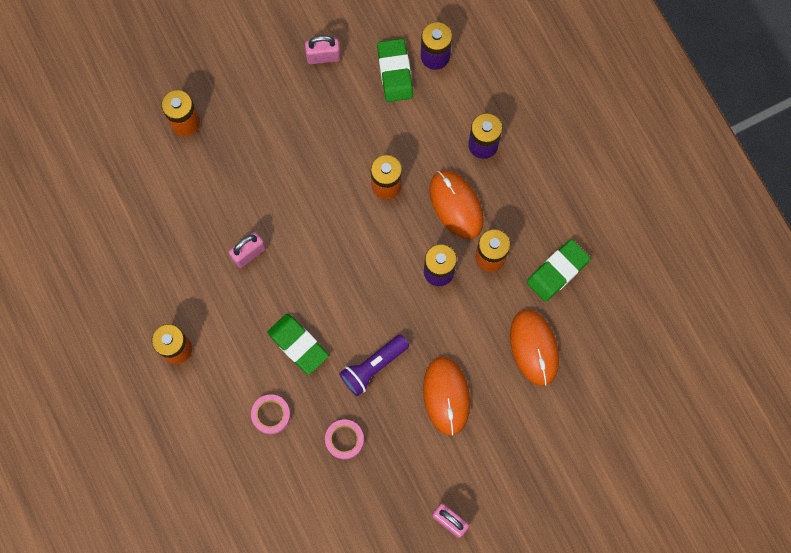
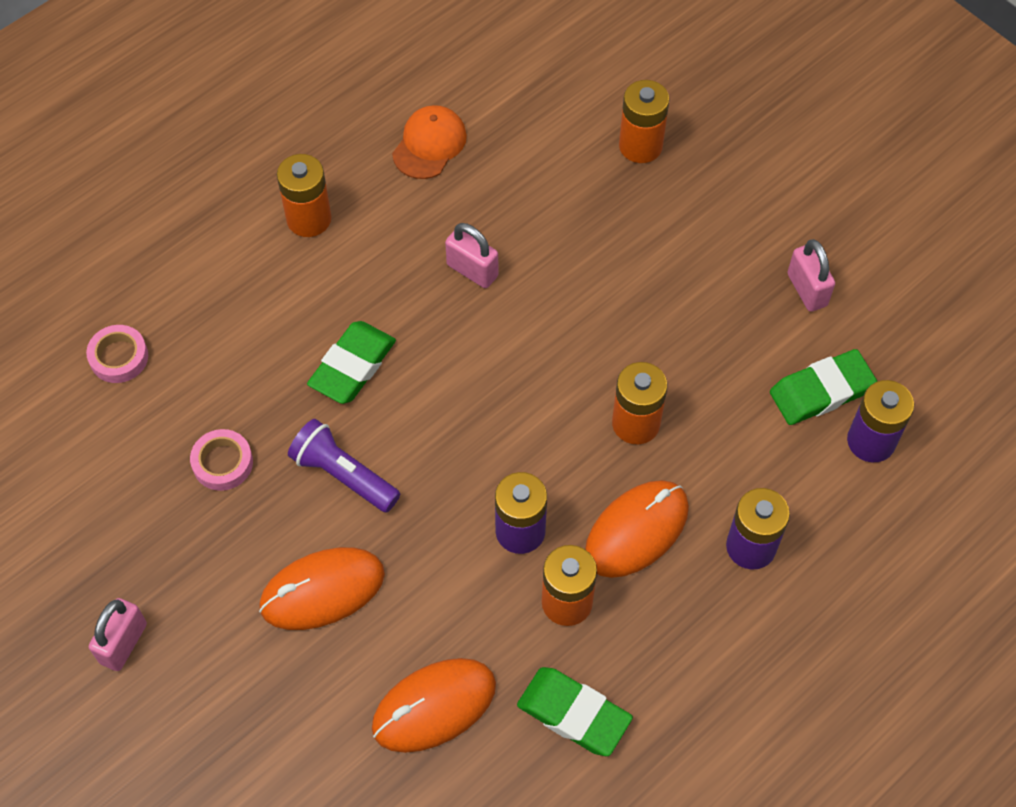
camera: 75 degrees right, 15 degrees down
(140, 256) = (429, 144): none -> orange cap
(271, 414) = (240, 357): pink tape -> pink tape (119, 357)

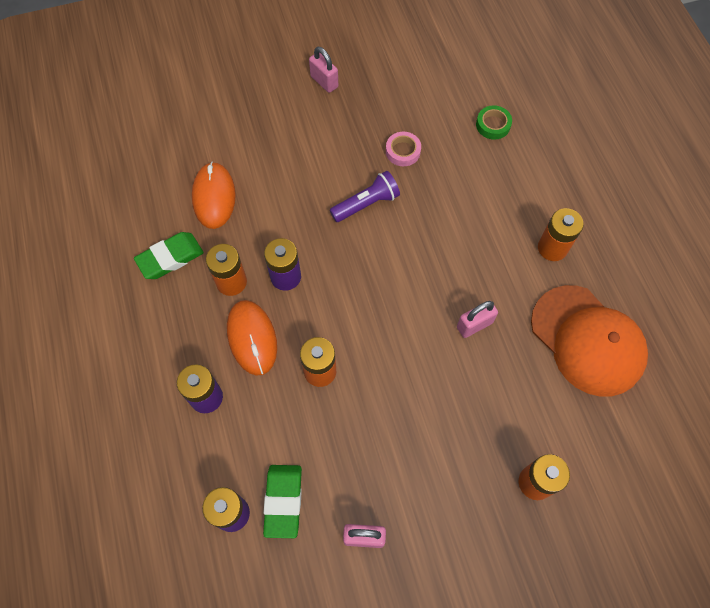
camera: 115 degrees right, 5 degrees up
(119, 357) = (493, 125): pink tape -> green tape
(322, 590) = (304, 171): orange mouse -> none
(352, 366) = (434, 233): green eraser -> none
(429, 144) = (587, 340): orange cap -> orange cap, size x1.95

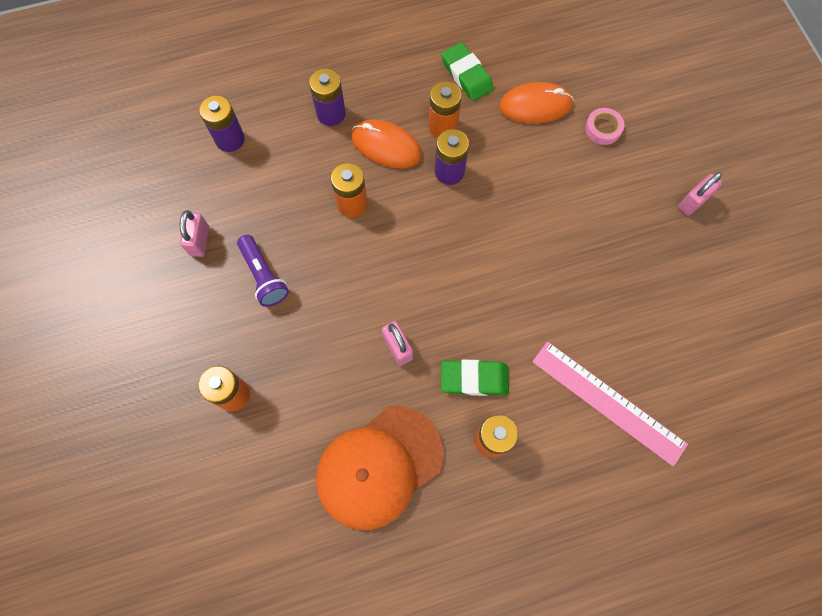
camera: 90 degrees right, 5 degrees up
(252, 338) = (386, 146): orange mouse -> orange mouse turned 45 degrees clockwise
(283, 501) = (236, 177): green eraser -> green eraser (474, 379)
(366, 204) = (536, 245): purple flashlight -> purple flashlight (264, 276)
(403, 151) = (607, 283): pink tape -> pink tape (603, 129)
(493, 125) = (655, 386): green tape -> none
(509, 159) = (608, 402): none -> pink ruler

